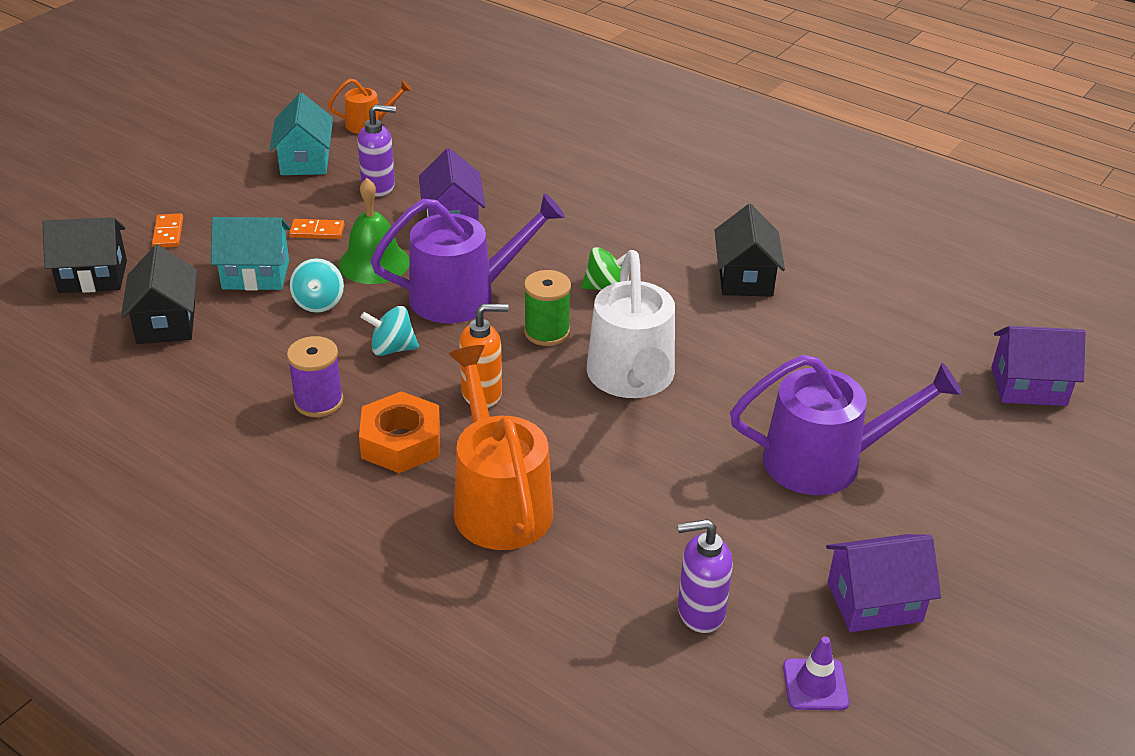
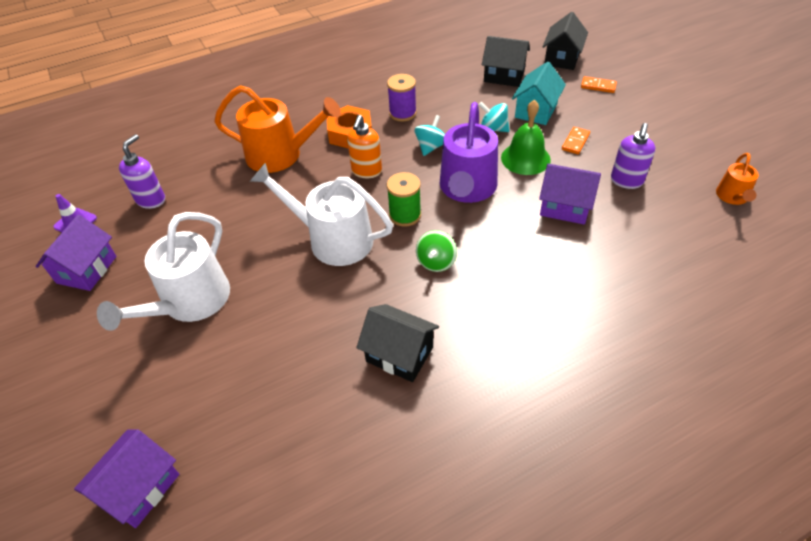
camera: 120 degrees right, 10 degrees up
(305, 161) = (677, 153): turquoise house -> none
(824, 461) = (190, 302): purple watering can -> white watering can

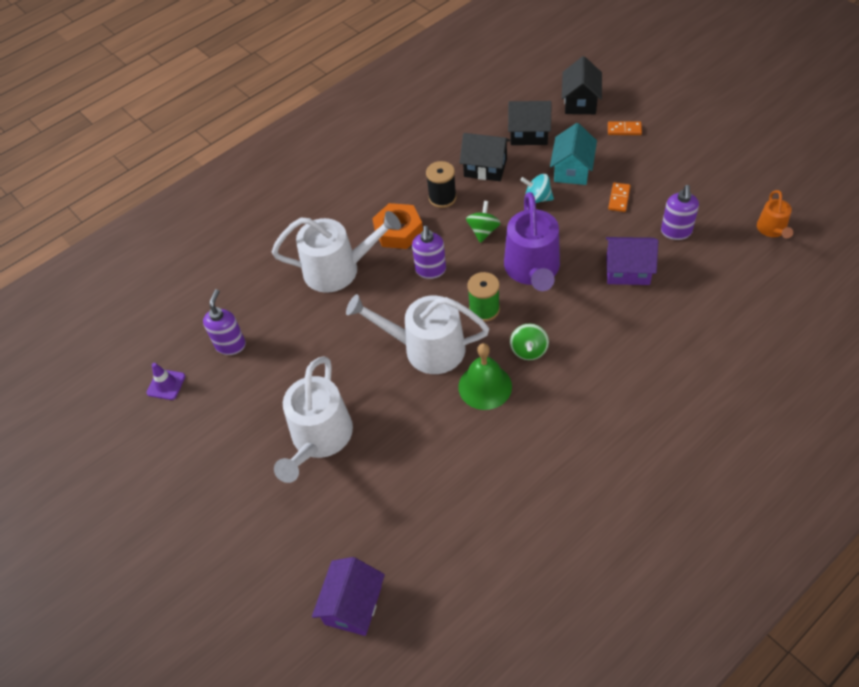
camera: 10 degrees left, 5 degrees up
(87, 269) = (204, 429): purple house -> none
(280, 155) = (338, 269): orange watering can -> white watering can
(366, 171) = (430, 270): orange soap dispenser -> purple soap dispenser
(399, 354) = (526, 443): black house -> black house (485, 168)
(402, 113) = (442, 198): purple spool -> black spool
(431, 147) = (483, 231): turquoise spinning top -> green spinning top
(525, 158) = (577, 226): green bell -> green bell (485, 386)

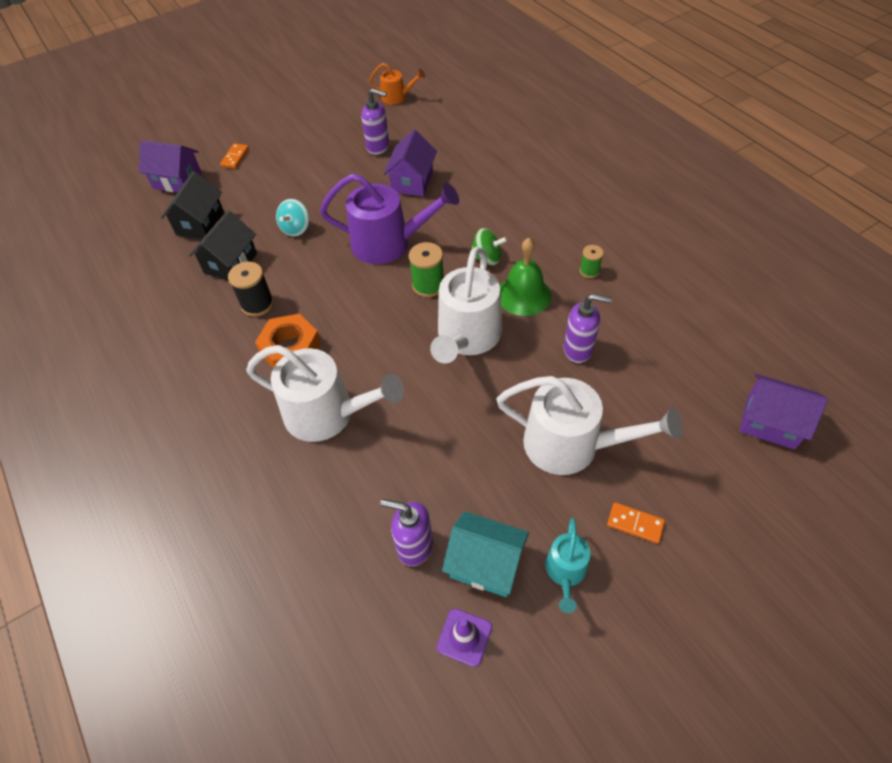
camera: 85 degrees left, 0 degrees up
(210, 442) = (565, 571): none -> turquoise watering can
(338, 269) = (327, 413): white watering can -> white watering can turned 105 degrees clockwise
(430, 270) = (361, 324): purple soap dispenser -> purple soap dispenser (578, 349)
(483, 231) = (322, 274): green spinning top -> none
(528, 441) = (589, 271): none -> green spool
(572, 170) = (269, 199): turquoise house -> turquoise house (485, 564)
(580, 102) = (177, 180): black house -> purple house
(619, 198) = (322, 174): orange domino -> orange domino (635, 524)

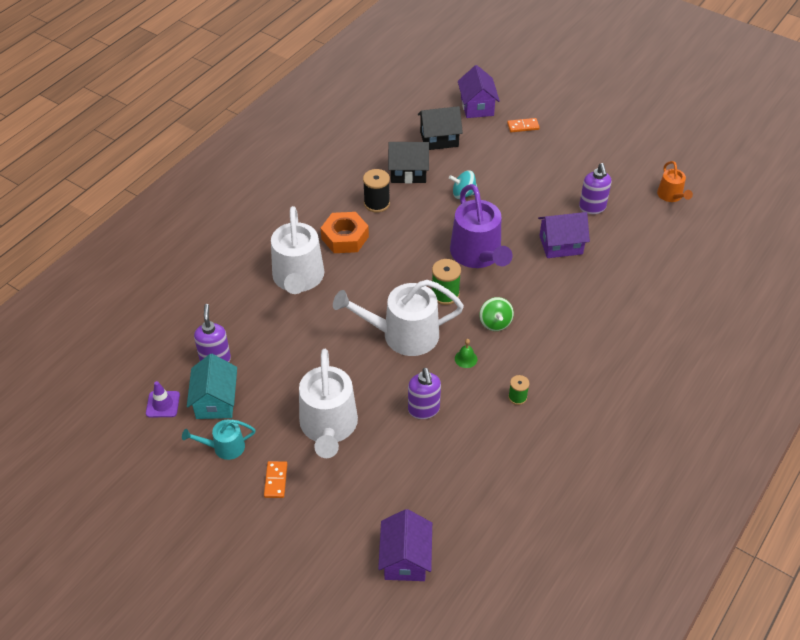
camera: 65 degrees right, 5 degrees down
(524, 295) = (466, 359): green bell -> green bell, size x0.47

